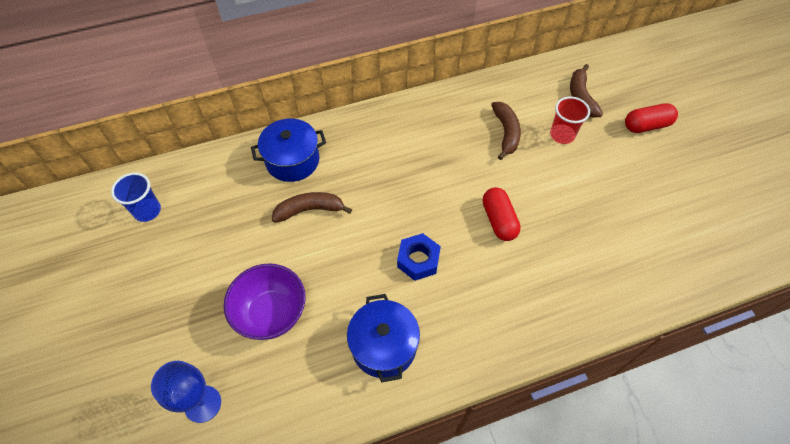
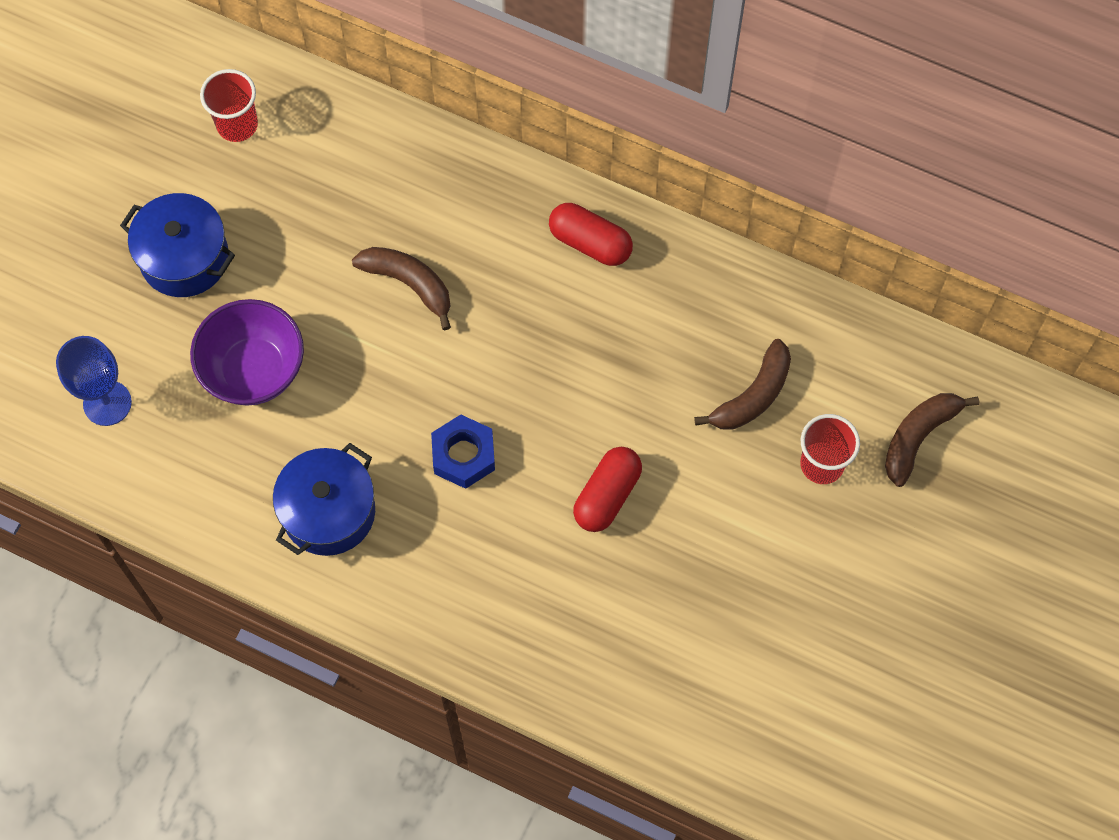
camera: 45 degrees right, 10 degrees up
(147, 211) = (237, 125): blue cup -> red cup
(292, 160) = (453, 199): blue pot -> blue pot (184, 258)
(646, 125) = (952, 554): red capsule -> red capsule (590, 242)

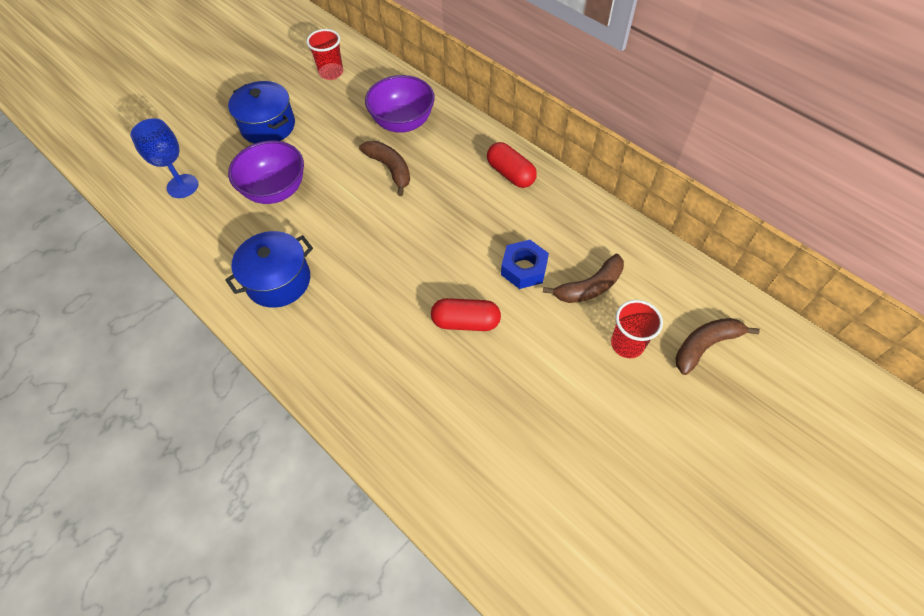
camera: 20 degrees right, 10 degrees down
(394, 193) = (403, 123): none -> purple bowl
(463, 455) = (380, 271): blue nut -> blue nut (524, 269)
(607, 495) = (465, 322): red capsule -> red capsule turned 45 degrees clockwise

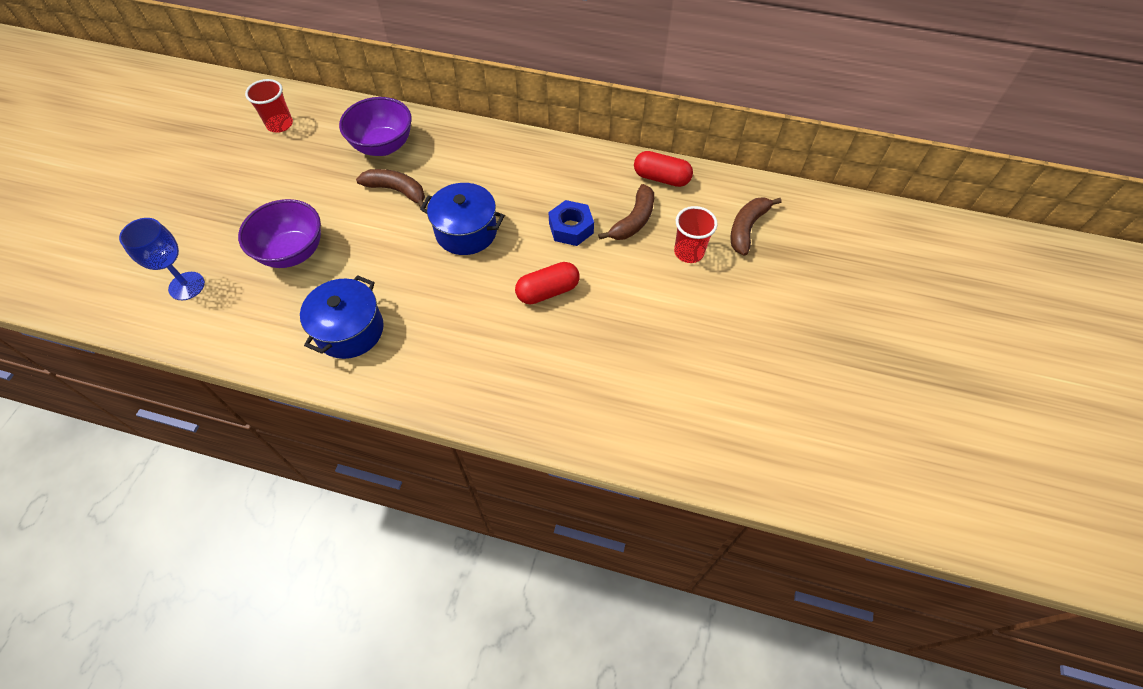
camera: 30 degrees left, 0 degrees up
(268, 126) = (244, 196): blue pot -> blue pot (466, 232)
(510, 174) = (512, 155): red capsule -> red capsule (661, 178)

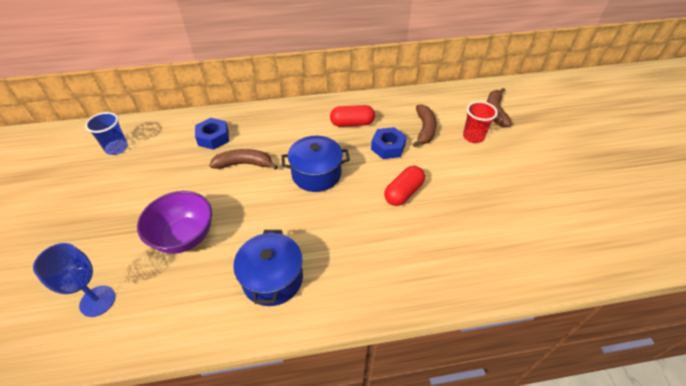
camera: 25 degrees left, 10 degrees down
(280, 124) = (117, 148): red cup -> blue cup
(383, 146) = (213, 138): purple bowl -> blue nut
(661, 178) = (422, 100): red capsule -> red capsule (352, 123)

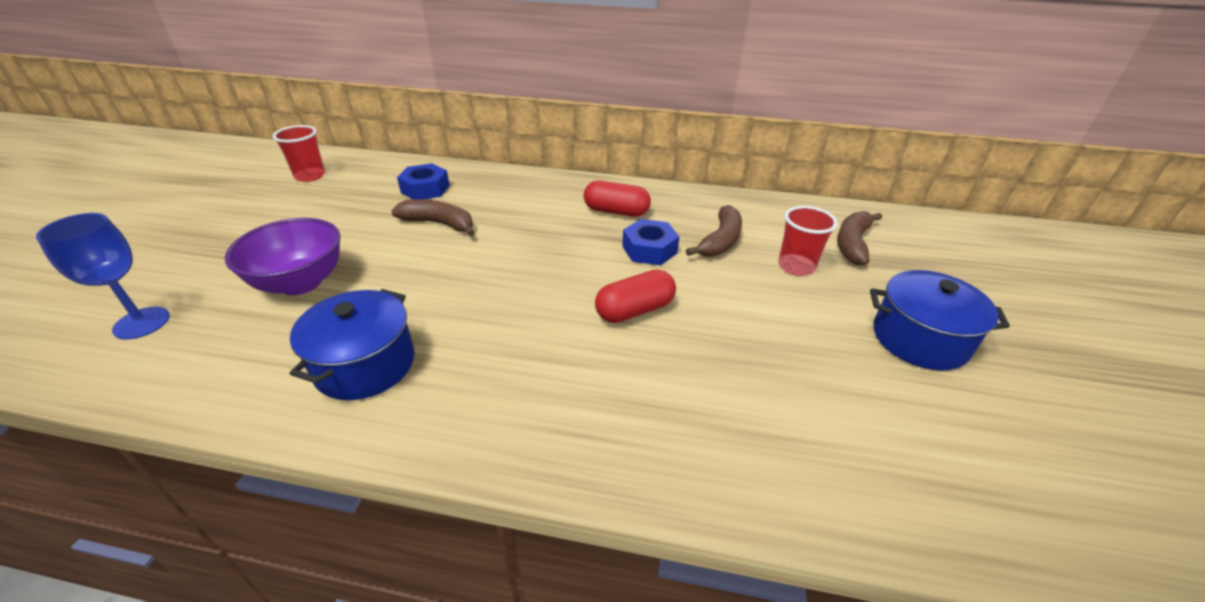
camera: 20 degrees right, 10 degrees down
(117, 148) = (310, 176): blue cup -> red cup
(316, 174) = (523, 256): blue pot -> blue pot (919, 339)

